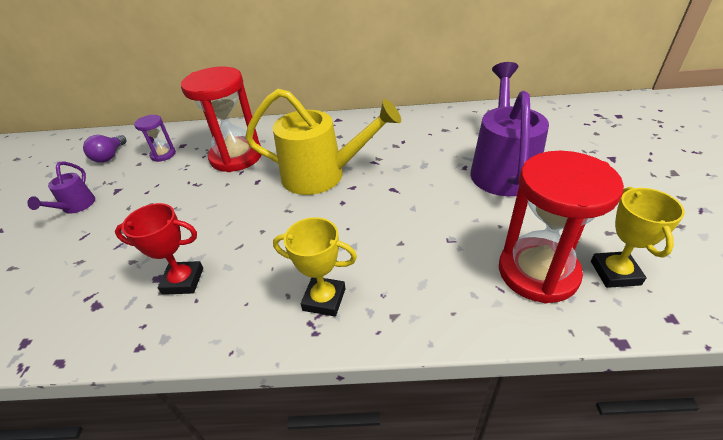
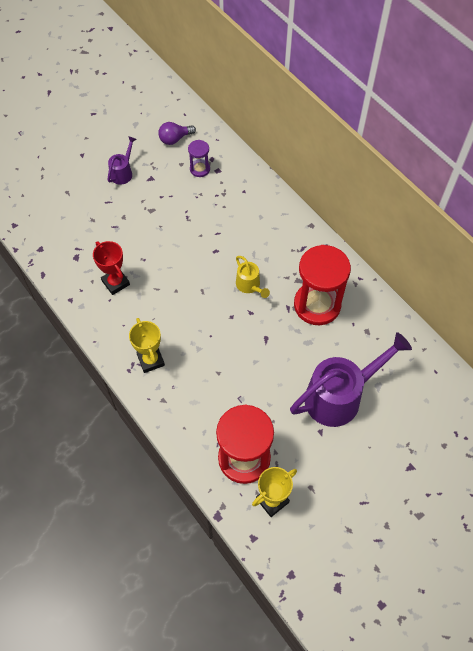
camera: 50 degrees right, 20 degrees up
(75, 207) = (123, 172): purple watering can -> purple watering can turned 150 degrees clockwise
(236, 157) = (230, 216): red hourglass -> red hourglass (317, 305)
(323, 175) = (250, 286): yellow watering can -> yellow watering can, size x0.48

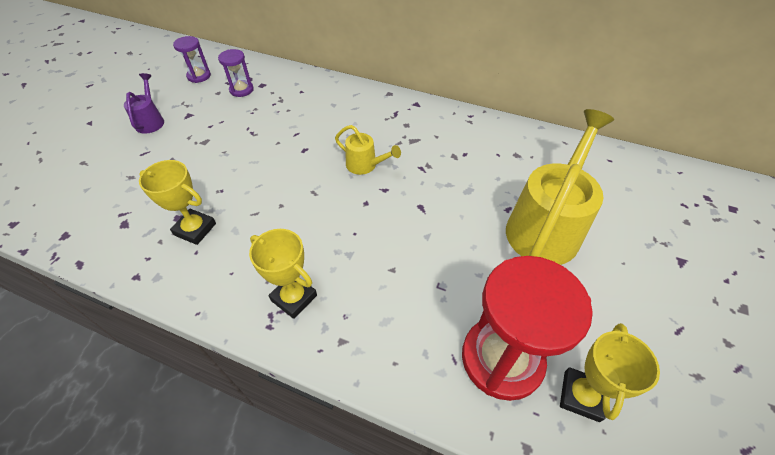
camera: 30 degrees left, 10 degrees down
(115, 283) = (195, 229): red trophy -> yellow trophy
(175, 139) = (199, 76): purple light bulb -> purple hourglass
(317, 305) = (449, 153): red hourglass -> none
(340, 395) = (546, 225): purple watering can -> yellow watering can

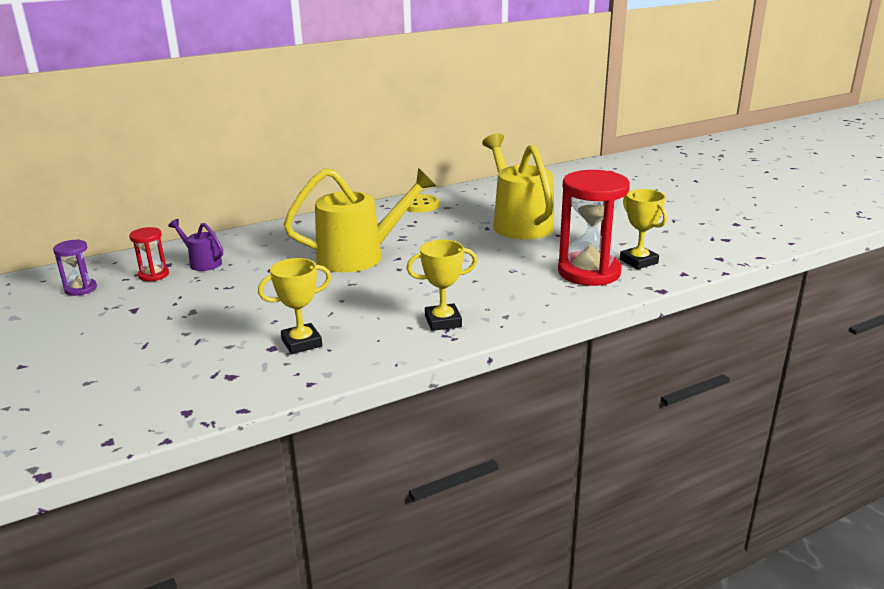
camera: 50 degrees left, 25 degrees down
(151, 121) = (99, 330): purple watering can -> purple watering can (202, 262)
(241, 90) = (153, 275): purple hourglass -> red hourglass
(365, 165) = (361, 256): yellow watering can -> yellow watering can, size x2.09
(499, 136) = (420, 205): none -> yellow button

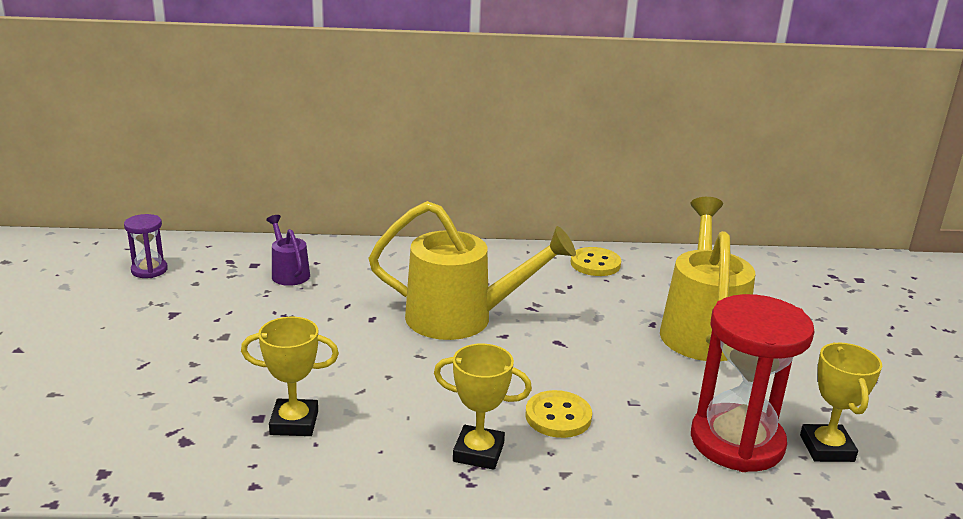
camera: 25 degrees right, 0 degrees up
(153, 275) = (229, 274): red hourglass -> none
(474, 290) = (558, 416): none -> yellow button

